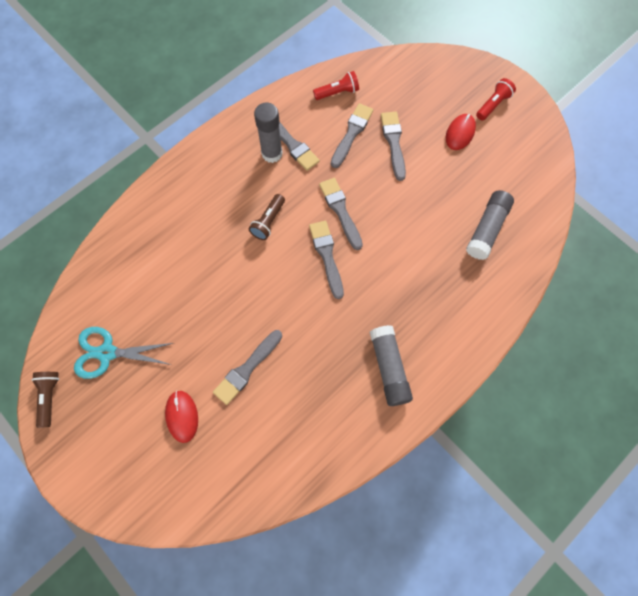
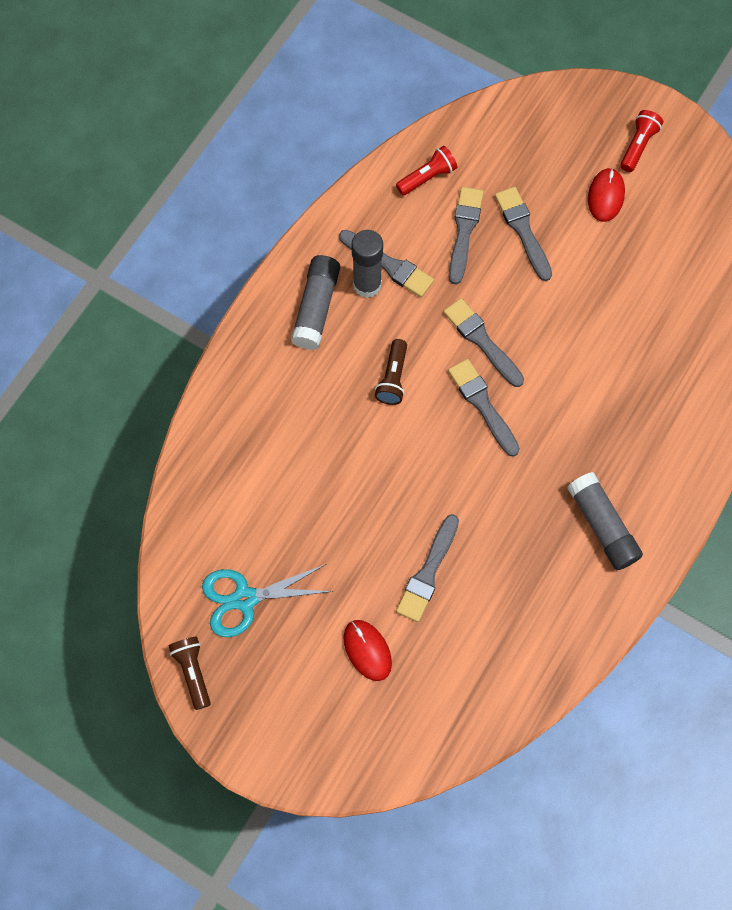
camera: 15 degrees left, 0 degrees up
(487, 229) = (674, 318): grey glue stick -> grey glue stick (316, 308)

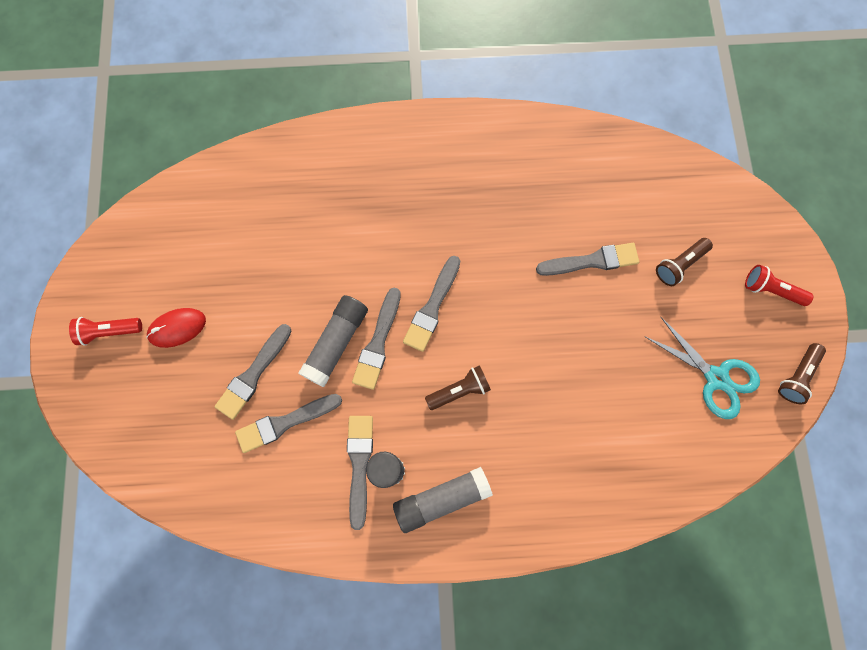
camera: 125 degrees left, 5 degrees up
(367, 650) = (679, 265): red mouse -> brown flashlight
(427, 177) = (250, 491): red flashlight -> red flashlight (771, 290)
(602, 525) = (466, 167): grey glue stick -> grey glue stick (336, 343)

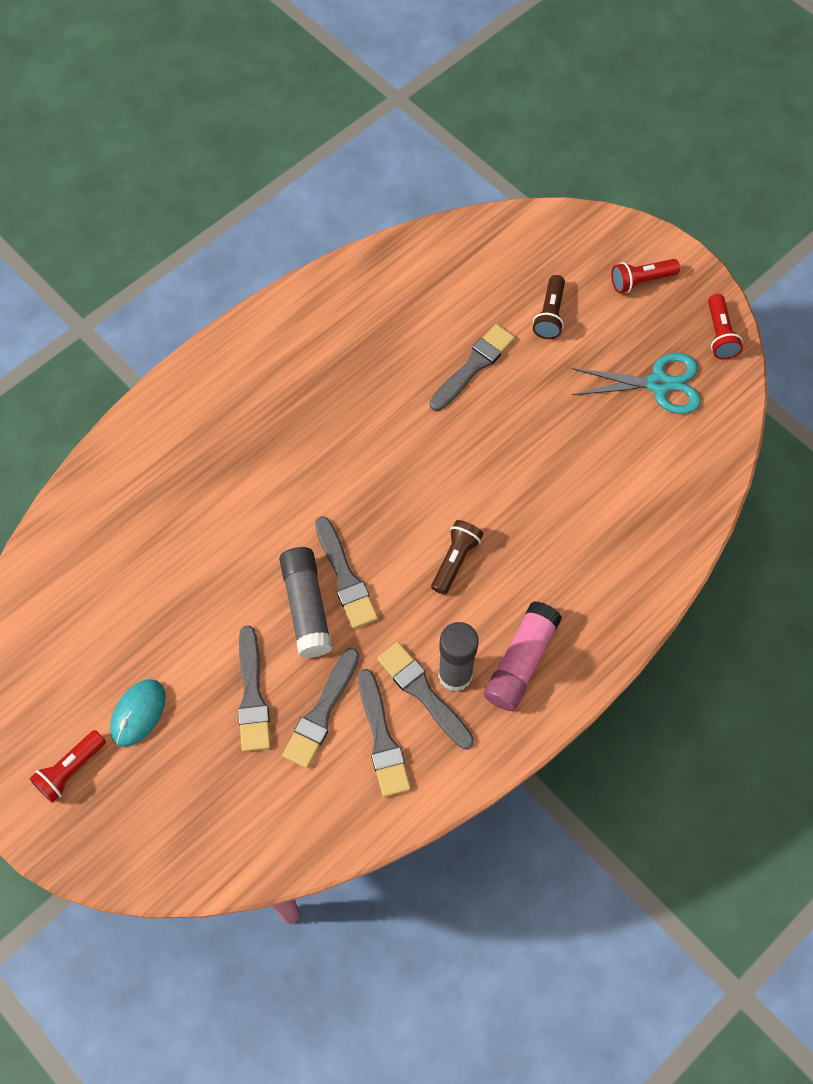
camera: 40 degrees left, 10 degrees down
(177, 328) = (138, 713): red mouse -> turquoise mouse
(432, 307) = (367, 509): grey brush -> grey brush (382, 738)
(441, 499) = (521, 662): grey glue stick -> pink glue stick
(796, 376) = (719, 334): brown flashlight -> red flashlight

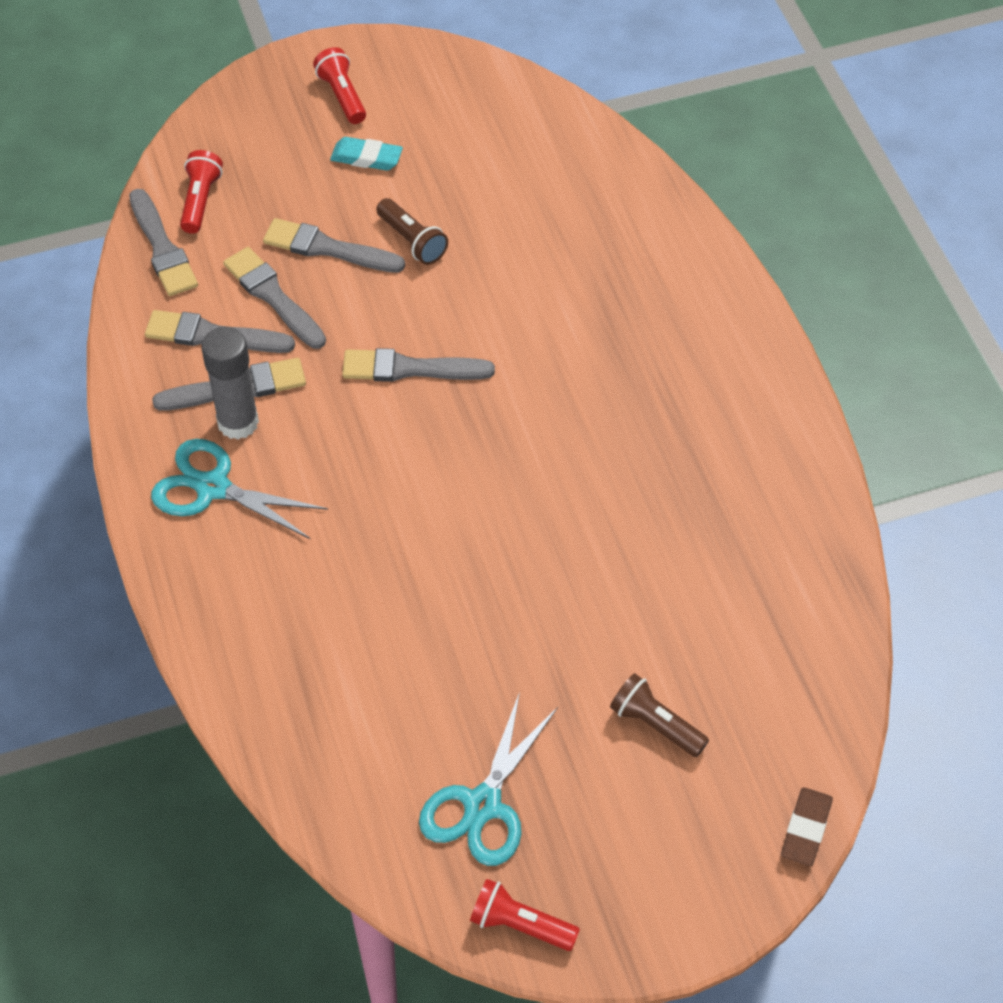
camera: 115 degrees right, 10 degrees down
(138, 713) = (366, 158): turquoise mouse -> turquoise eraser
(306, 607) = (396, 323): grey glue stick -> none
(455, 560) = (369, 476): brown flashlight -> brown flashlight (412, 241)
(473, 366) = (620, 602): grey brush -> grey brush (162, 248)
(521, 662) = (213, 488): pink glue stick -> turquoise scissors
(573, 219) = (806, 829): none -> brown eraser
(641, 281) = (658, 867): red flashlight -> red flashlight (200, 201)

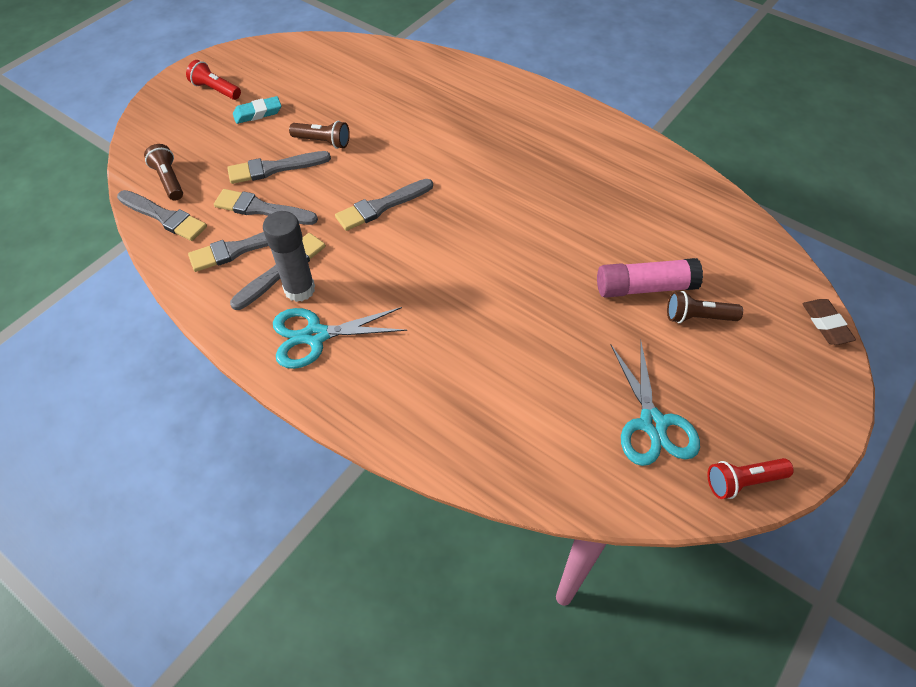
camera: 35 degrees left, 0 degrees up
(200, 201) = (169, 180): red flashlight -> brown flashlight
(628, 651) = (645, 287): none -> pink glue stick

